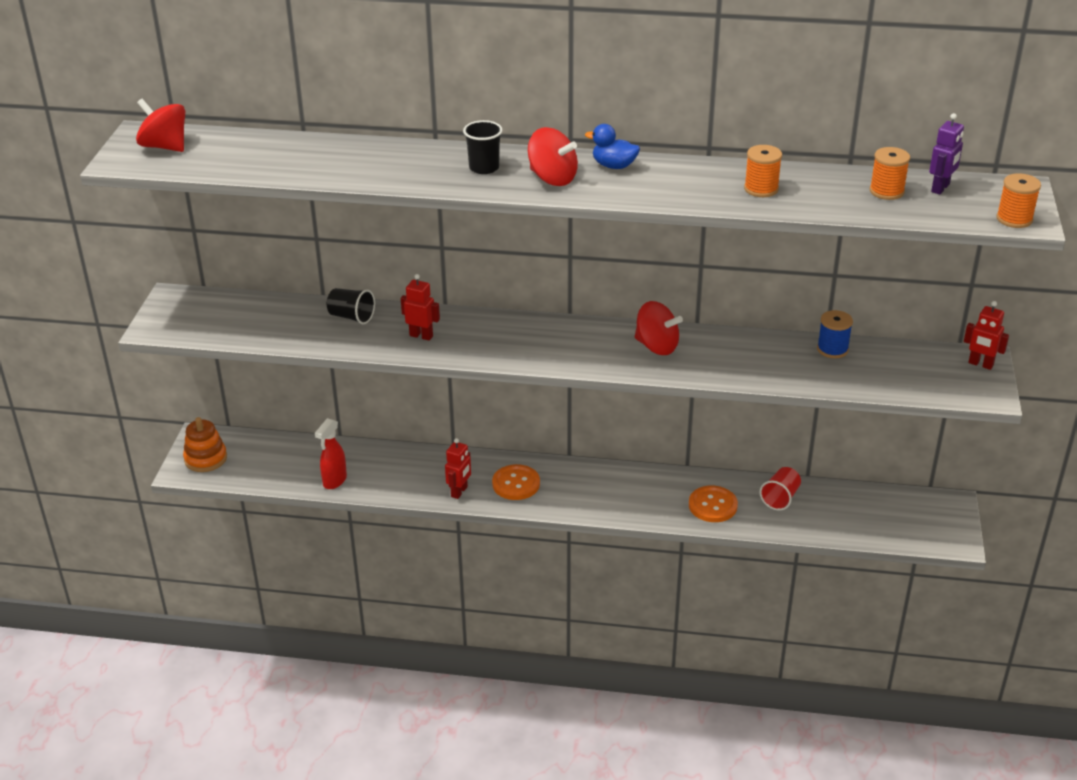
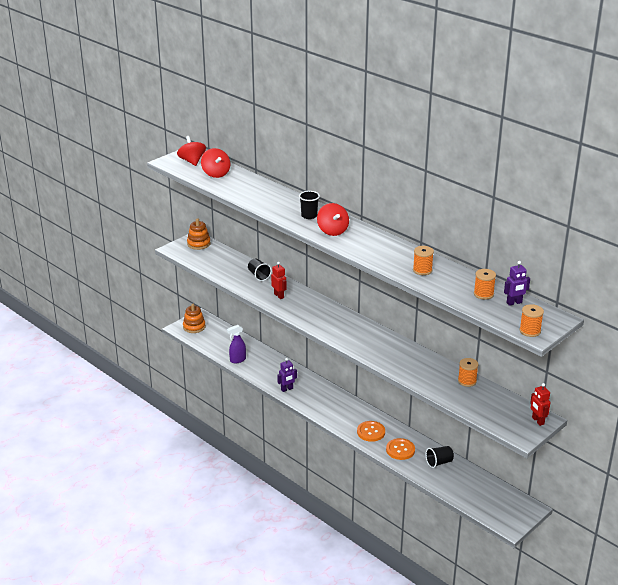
camera: 35 degrees right, 5 degrees down
(188, 304) = (198, 244): none -> orange stacking toy
(334, 481) = (237, 360): red spray bottle -> purple spray bottle
(459, 492) = (287, 389): red robot -> purple robot
(516, 484) = (316, 397): orange button -> orange button (371, 432)
(614, 166) = (368, 235): blue duck -> none
(656, 346) = (380, 344): red spinning top -> red spinning top (216, 174)
(780, 498) = (439, 462): red cup -> black cup
(832, 349) = (467, 381): blue spool -> orange spool

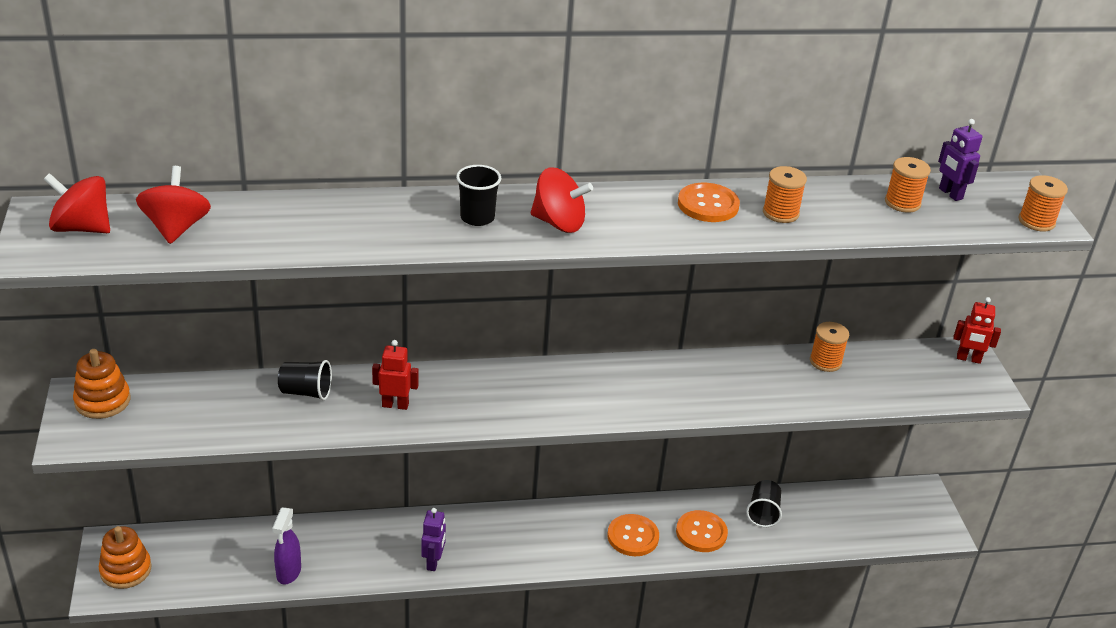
camera: 55 degrees left, 5 degrees up
(216, 174) = (176, 228): red spinning top -> red spinning top turned 105 degrees counterclockwise
(400, 253) = (708, 205): none -> orange button
(514, 303) = (950, 194): purple robot -> purple robot turned 135 degrees clockwise

